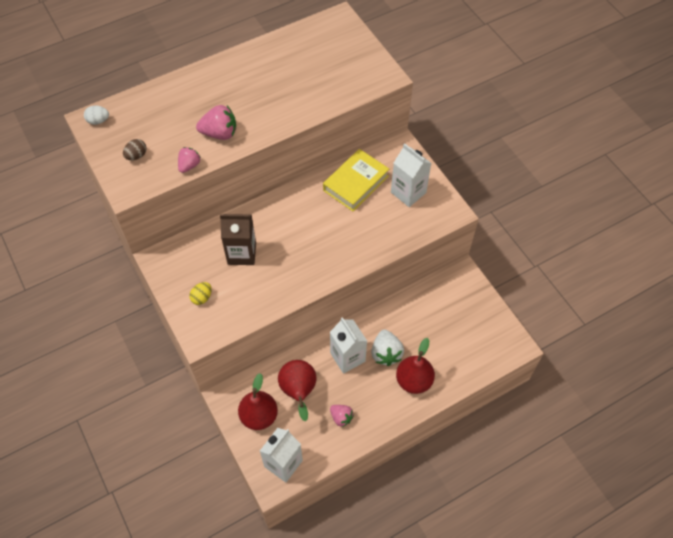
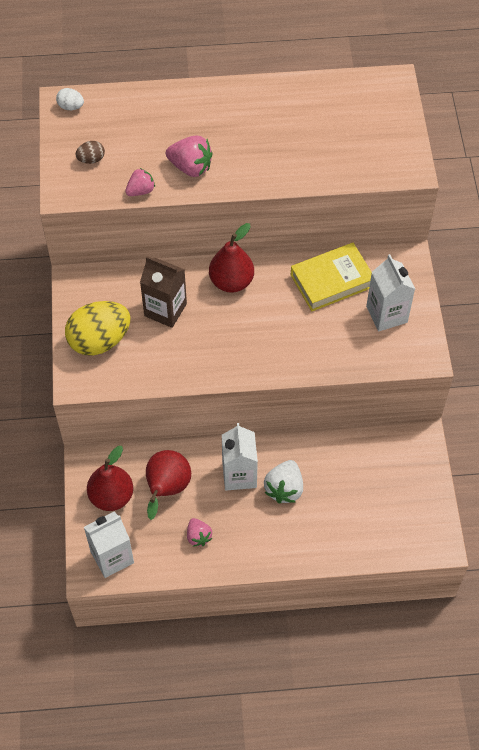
camera: 25 degrees right, 0 degrees up
(202, 297) = (99, 340): yellow egg -> yellow egg, size x2.27
(413, 381) = (299, 532): red pear -> red pear (231, 281)

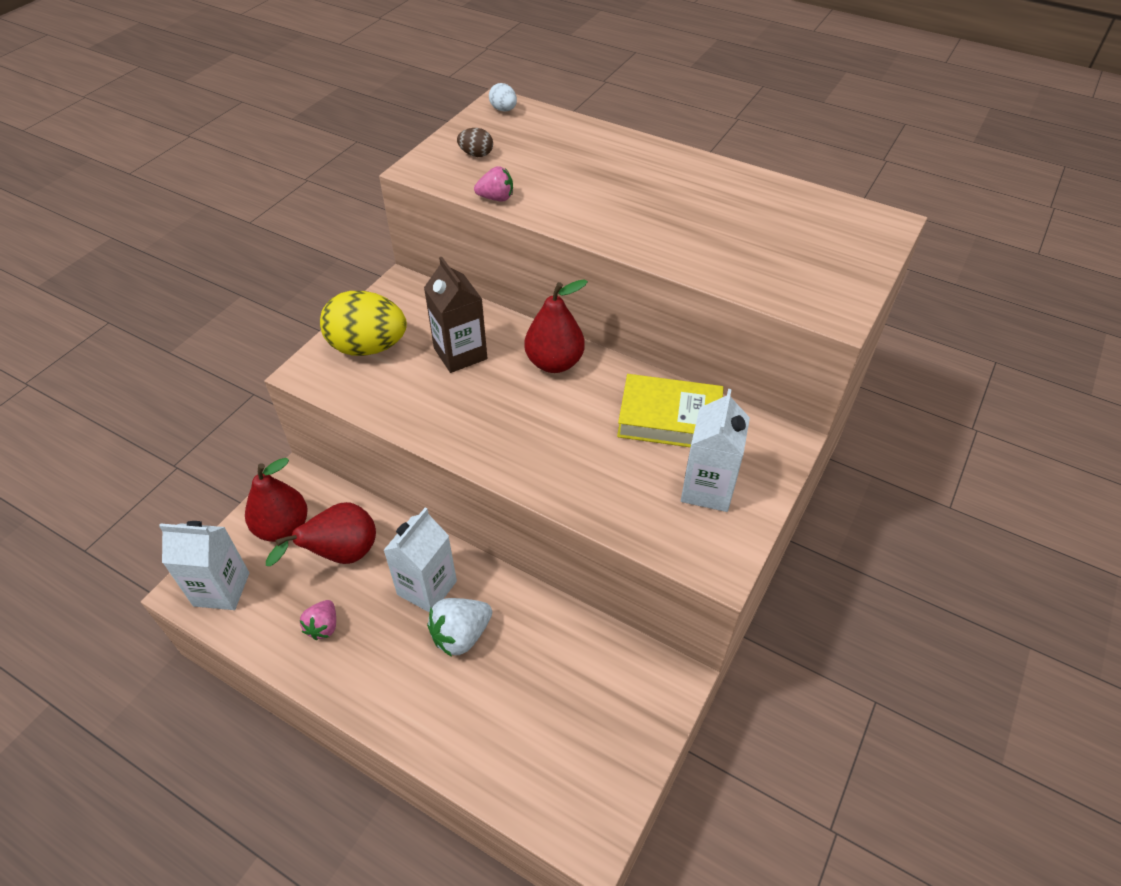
camera: 35 degrees right, 10 degrees down
(190, 167) = (570, 201): pink strawberry -> none

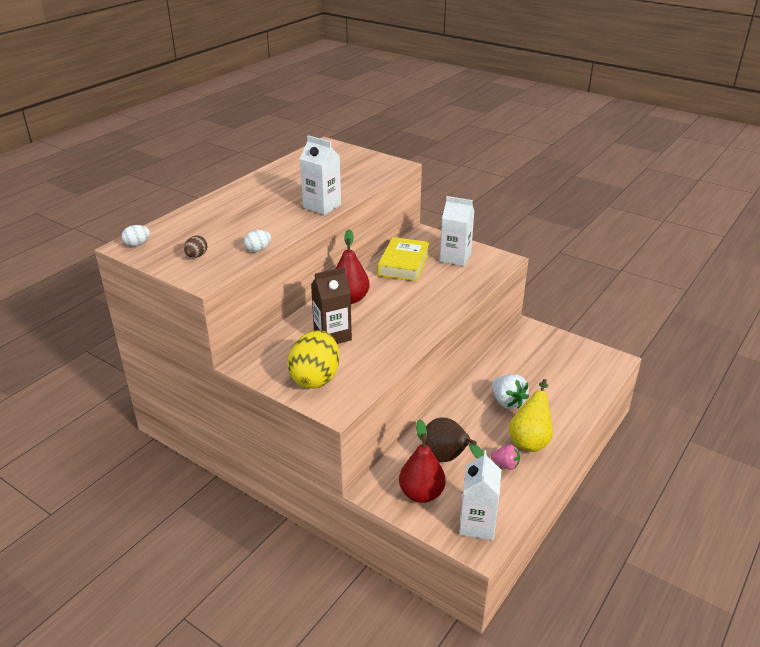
camera: 85 degrees left, 15 degrees down
(341, 554) = (447, 459): red pear -> brown pear
(372, 663) = (530, 440): none -> yellow pear
(427, 588) = (474, 416): white carton -> white carton (322, 206)
(496, 198) = (258, 249): pink strawberry -> white egg

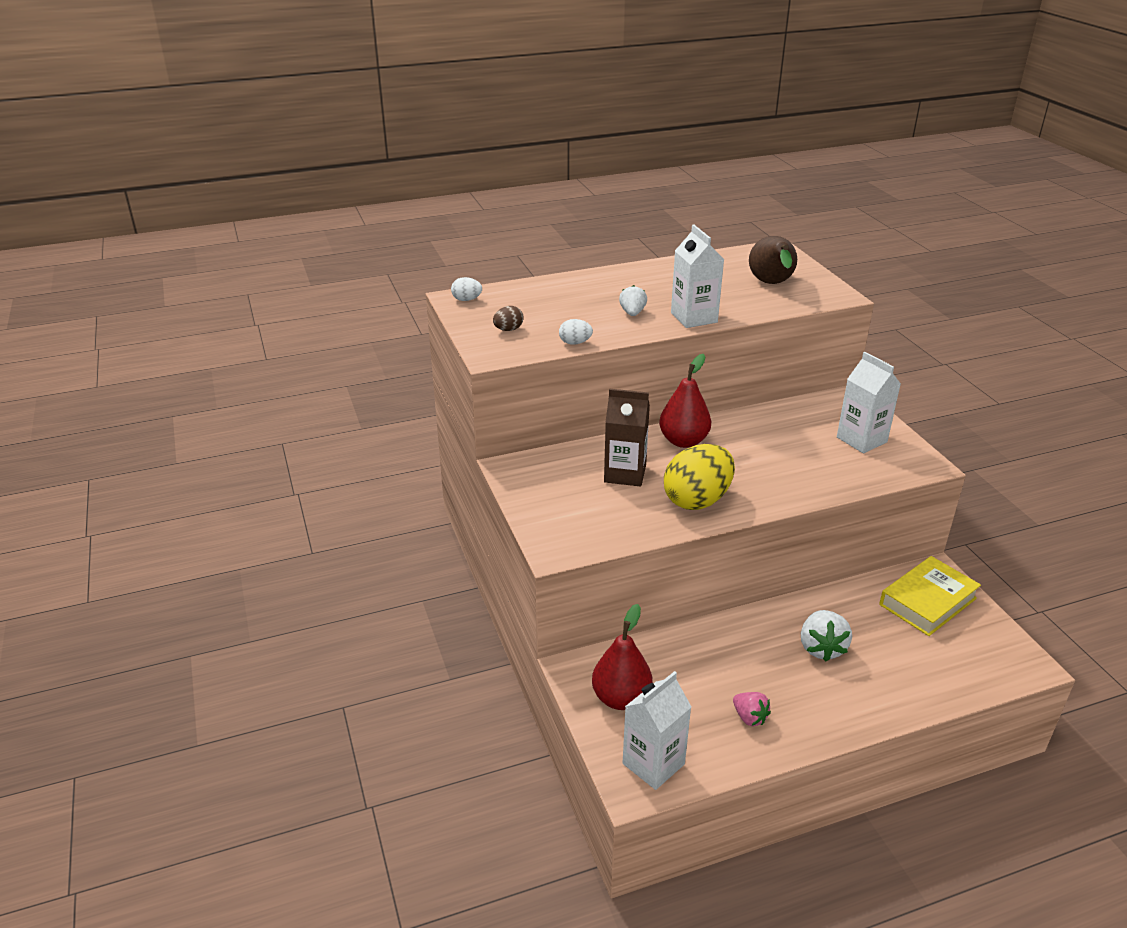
camera: 35 degrees right, 0 degrees up
(276, 216) = (632, 313): none -> white strawberry
(315, 378) = (564, 510): yellow egg -> yellow egg (697, 500)
(403, 264) = (787, 424): yellow book -> yellow book (927, 601)
(447, 459) = (684, 676): brown pear -> brown pear (771, 284)
(530, 440) = (808, 705): yellow pear -> none

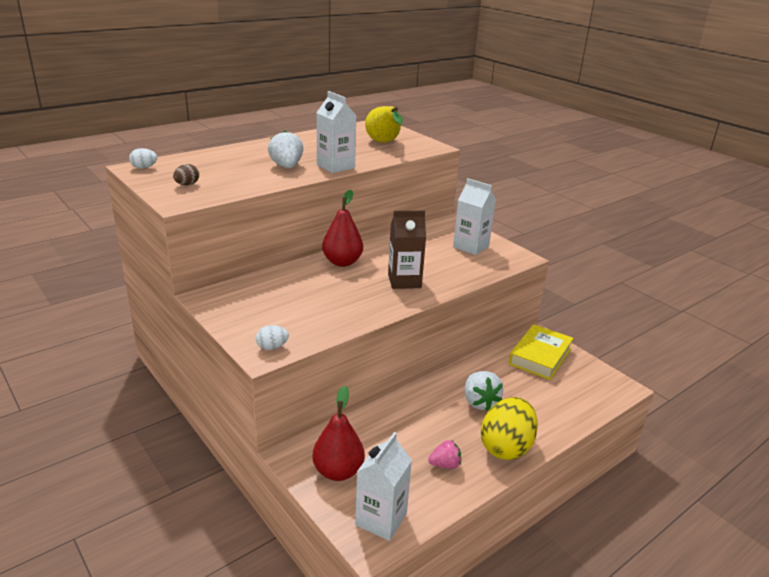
camera: 20 degrees left, 5 degrees down
(575, 343) = (247, 189): white egg -> white egg (272, 347)
(625, 474) = (304, 290): brown carton -> brown carton (404, 281)
(632, 313) = (286, 167): white strawberry -> white strawberry, size x1.56
(697, 500) = (367, 301): yellow egg -> yellow egg (506, 447)
(749, 717) = (445, 465): pink strawberry -> pink strawberry turned 45 degrees counterclockwise
(771, 284) = (384, 143): brown pear -> yellow pear

